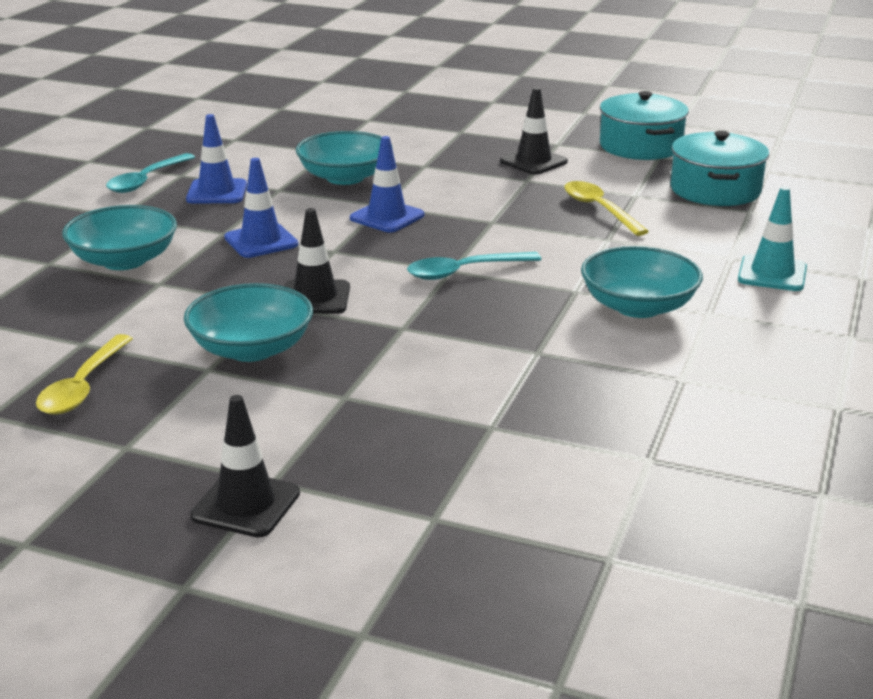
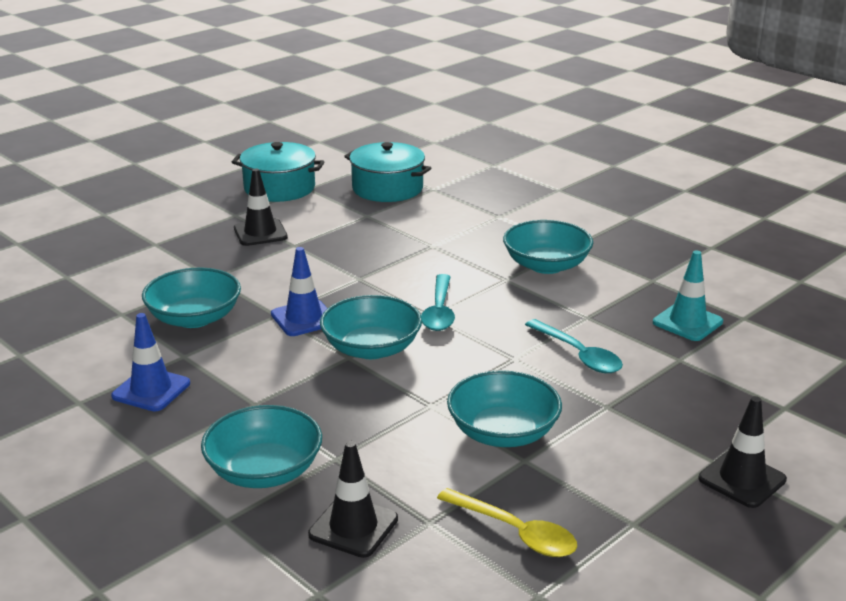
camera: 65 degrees left, 0 degrees up
(146, 180) = (69, 426): turquoise spoon -> turquoise spoon (578, 355)
(261, 241) = (294, 388): blue traffic cone -> none
(315, 298) = (432, 384): black traffic cone -> black traffic cone (353, 527)
(358, 257) = (371, 348): none -> turquoise bowl
(599, 209) = (379, 234): yellow spoon -> none
(772, 274) = (533, 212): turquoise traffic cone -> turquoise traffic cone (687, 322)

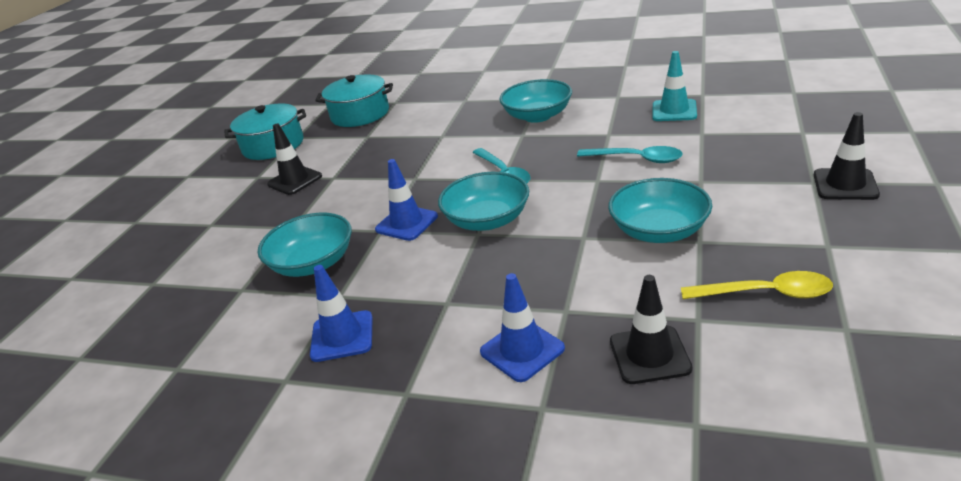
camera: 25 degrees left, 5 degrees up
(264, 471) = (522, 350): turquoise bowl -> blue traffic cone

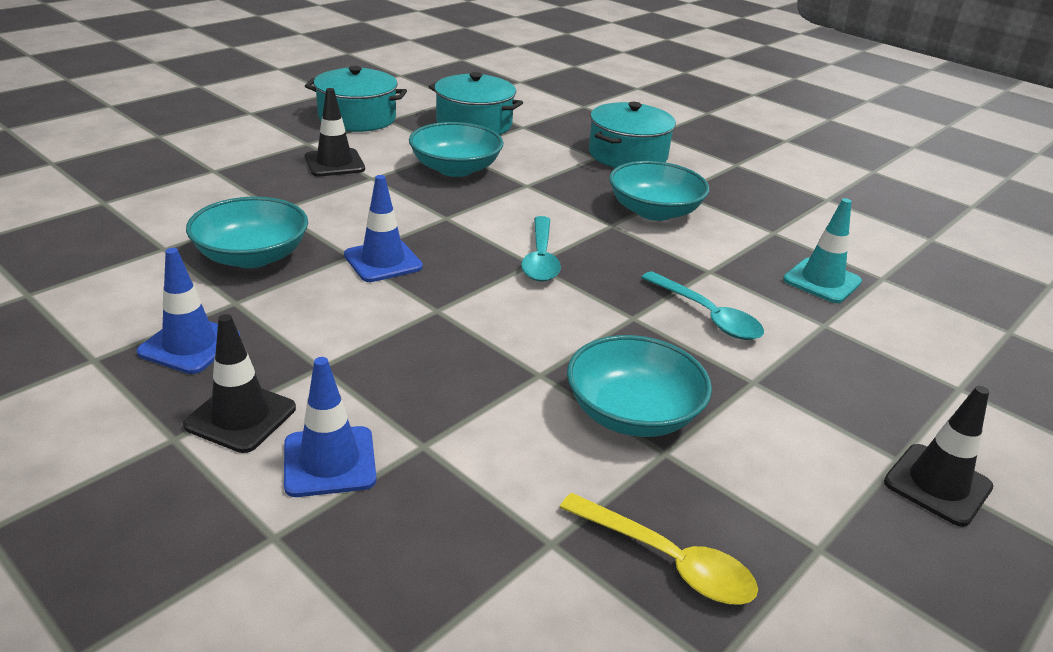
camera: 20 degrees right, 0 degrees up
(482, 90) = (628, 155): none -> turquoise pot
(487, 220) = (464, 300): turquoise bowl -> turquoise bowl (455, 168)
(649, 355) = (449, 550): black traffic cone -> black traffic cone (240, 417)

